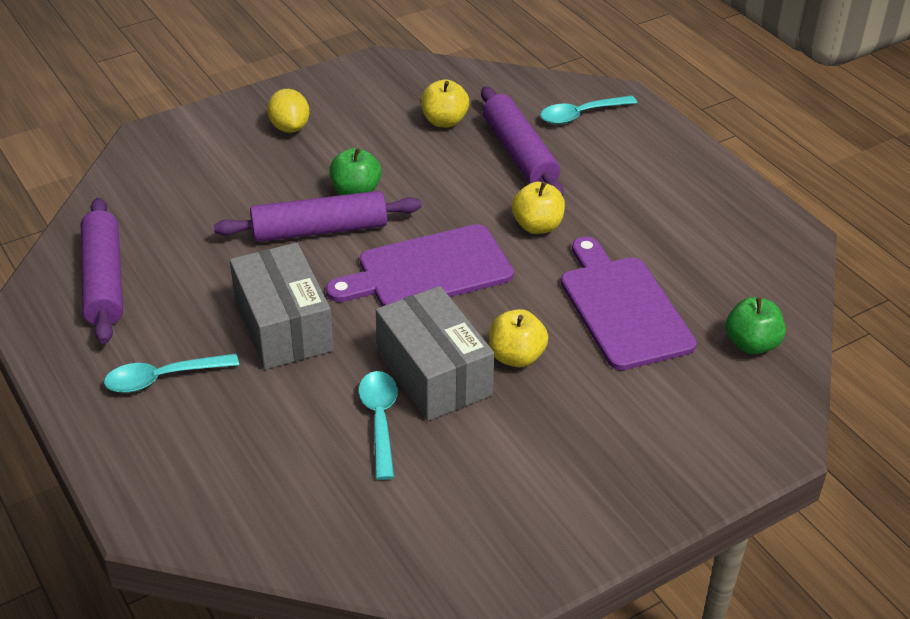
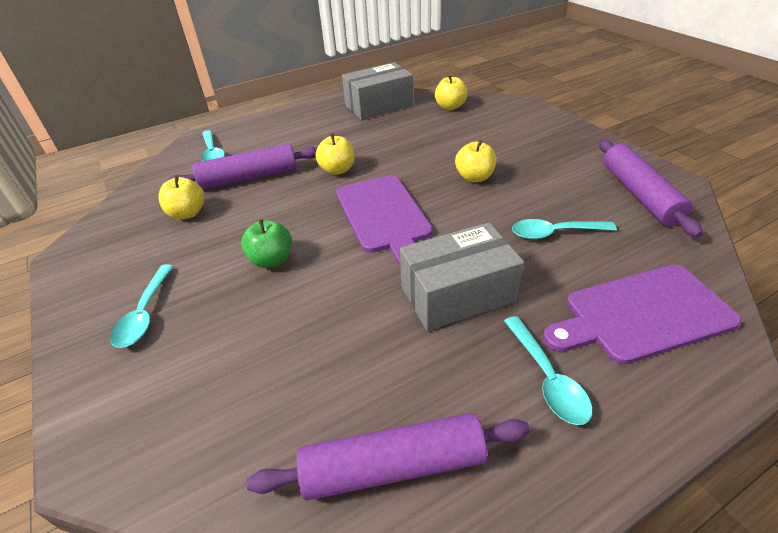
camera: 85 degrees left, 0 degrees up
(290, 127) = (145, 313): yellow lemon -> turquoise spoon
(319, 230) = (323, 279): purple rolling pin -> purple rolling pin (639, 194)
(433, 373) = (498, 210): grey box -> grey box (379, 106)
(622, 308) = (423, 141): purple cutting board -> purple cutting board (642, 314)
(751, 344) = (450, 107): green apple -> yellow apple

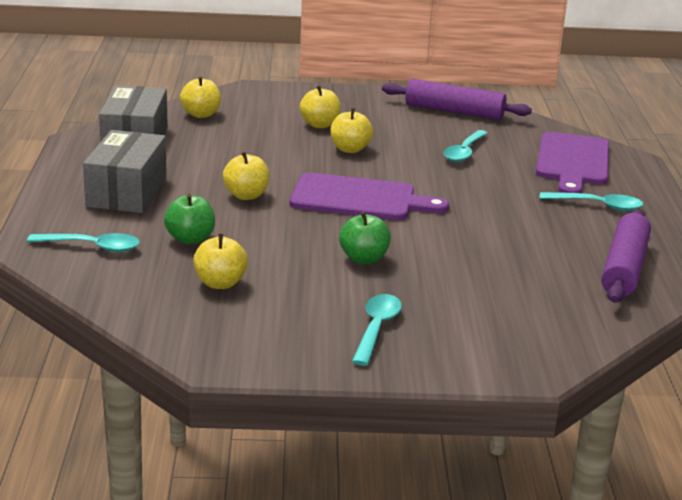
camera: 65 degrees left, 15 degrees down
(145, 313) = (376, 328): turquoise spoon -> turquoise spoon turned 105 degrees counterclockwise
(249, 177) = (190, 239): purple rolling pin -> green apple
(457, 294) = (494, 204): grey box -> grey box (127, 192)
(501, 149) = (320, 125): none -> yellow apple

